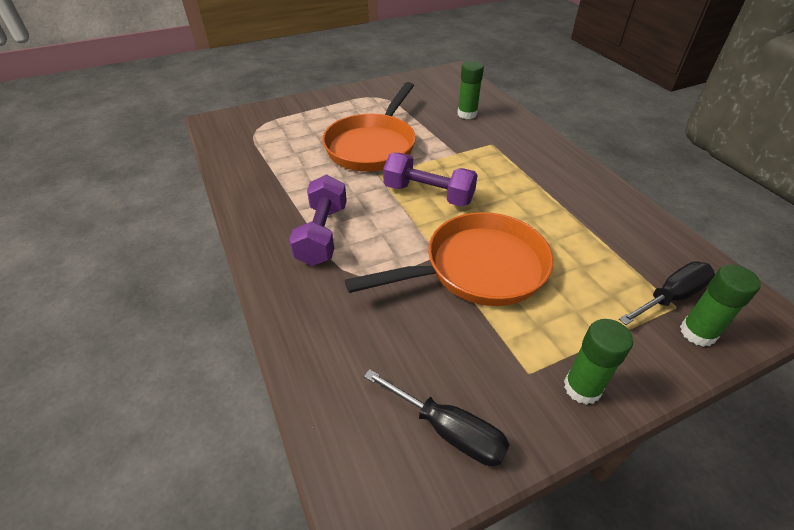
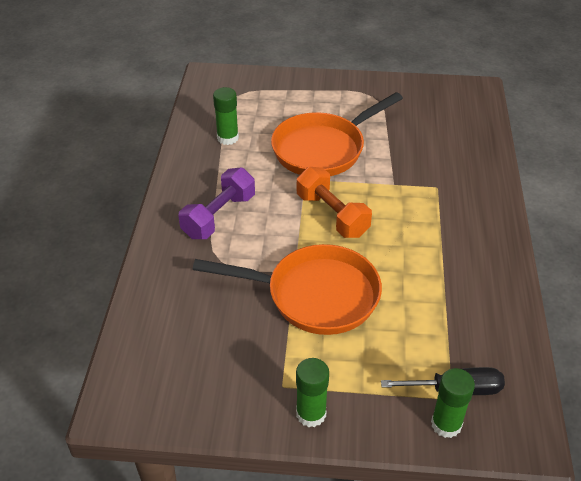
camera: 30 degrees right, 0 degrees up
(428, 194) = (332, 215): purple dumbbell -> orange dumbbell
(448, 430) = (195, 392): black screwdriver -> none
(467, 114) = (443, 145): green glue stick -> green glue stick (227, 138)

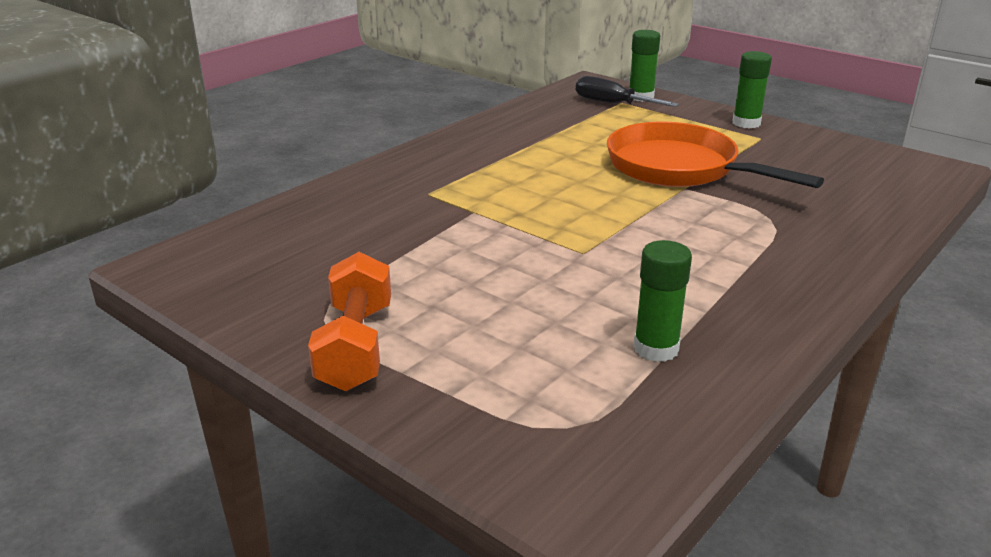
camera: 145 degrees left, 15 degrees down
(219, 216) = (746, 255): purple dumbbell -> none
(323, 149) = (512, 276): orange pan -> none
(332, 215) = (589, 211): orange dumbbell -> orange dumbbell (355, 346)

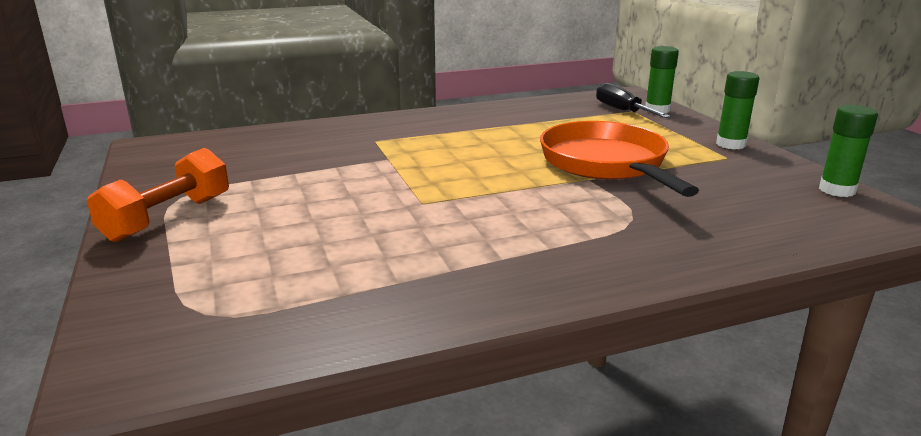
camera: 30 degrees right, 5 degrees down
(656, 348) = (362, 283): green glue stick -> green glue stick (837, 190)

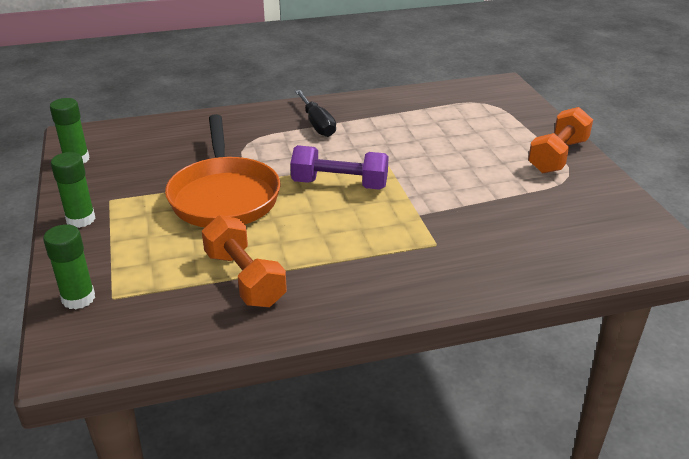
camera: 175 degrees left, 10 degrees up
(479, 178) = (339, 184): none -> purple dumbbell
(539, 120) = (244, 279): none -> orange dumbbell
(622, 111) = (125, 299): black screwdriver -> black screwdriver (317, 124)

